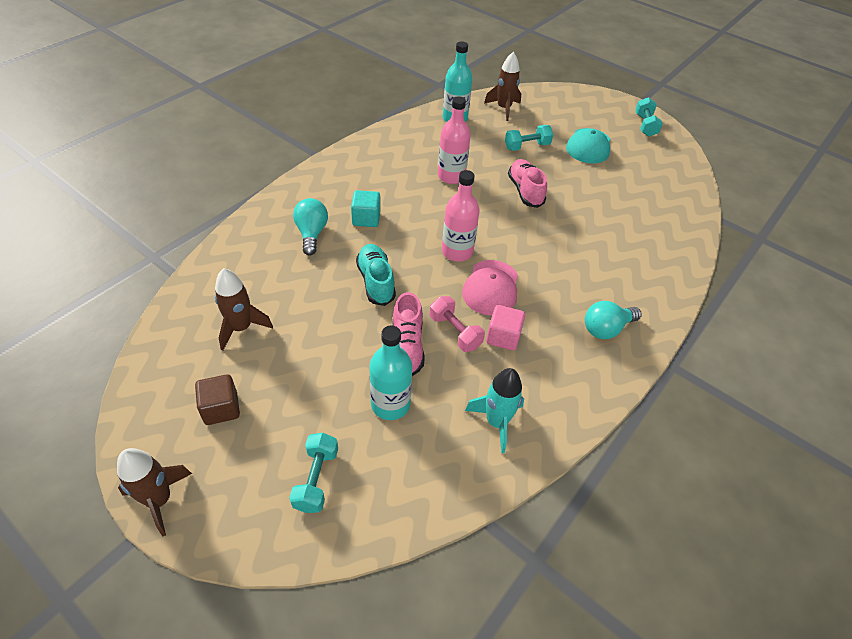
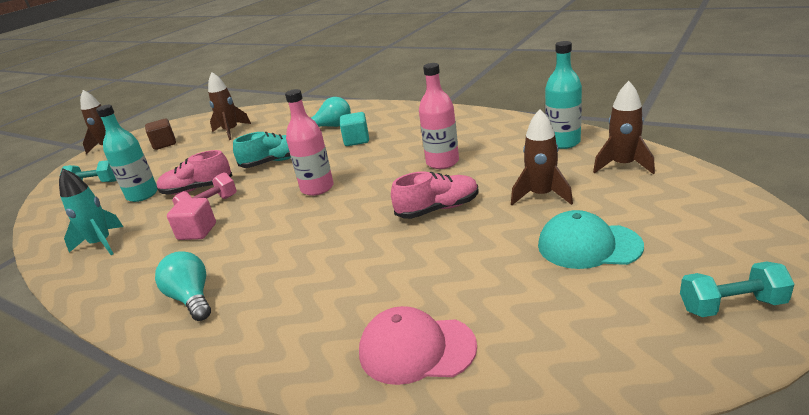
camera: 90 degrees right, 20 degrees down
(491, 288) = (265, 214): pink cap -> pink cap (416, 349)
(527, 146) = (541, 195): turquoise dumbbell -> brown rocket

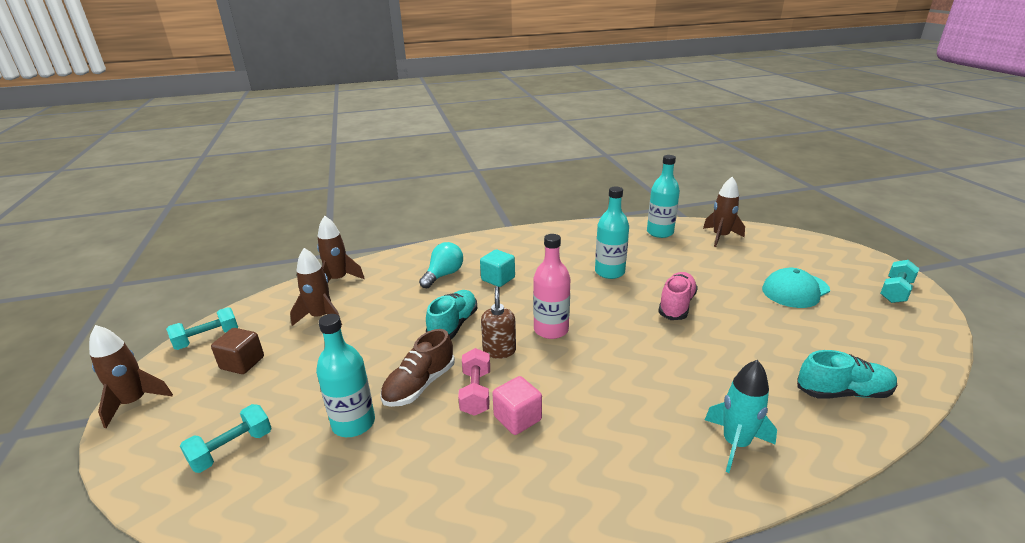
camera: 50 degrees left, 0 degrees up
(101, 244) = (425, 492): turquoise rocket -> turquoise rocket (735, 444)
(175, 126) = (207, 339): none -> turquoise dumbbell
(192, 298) = (645, 466): turquoise light bulb -> none
(197, 189) = (419, 385): pink shoe -> brown shoe
(265, 188) = (499, 351): none -> brown soap dispenser
(416, 349) = (843, 392): pink cap -> turquoise shoe
(442, 162) = (609, 272): pink bottle -> turquoise bottle
(541, 195) = (716, 271): brown rocket -> brown rocket (338, 280)

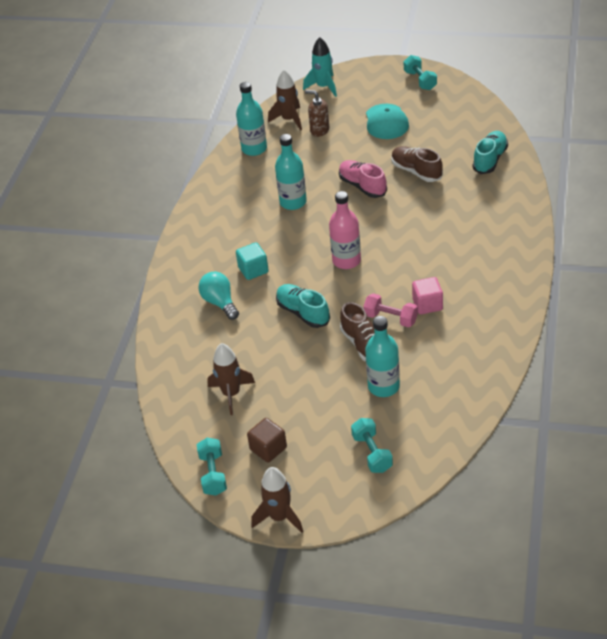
camera: 60 degrees left, 15 degrees up
(338, 280) = (172, 376): brown rocket -> none
(499, 351) = (353, 295): brown soap dispenser -> brown soap dispenser (319, 130)
(735, 444) = (501, 221): turquoise rocket -> turquoise rocket (323, 87)
(743, 335) = (416, 171): none -> brown shoe

